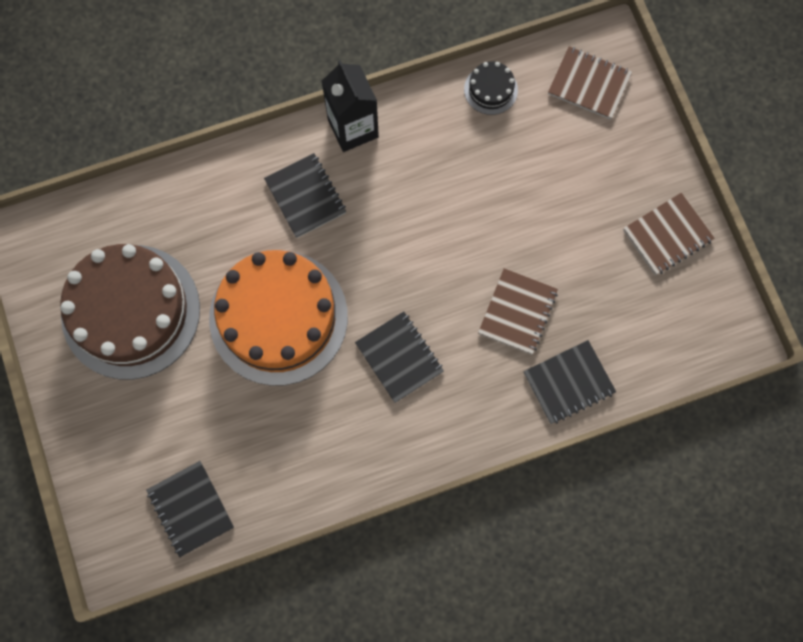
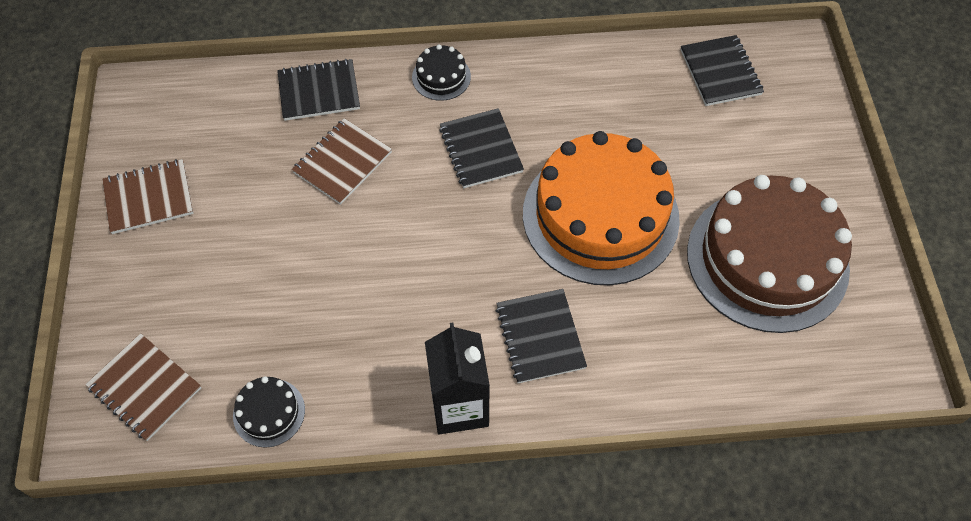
camera: 165 degrees left, 15 degrees down
(460, 430) = (441, 77): none -> black cake

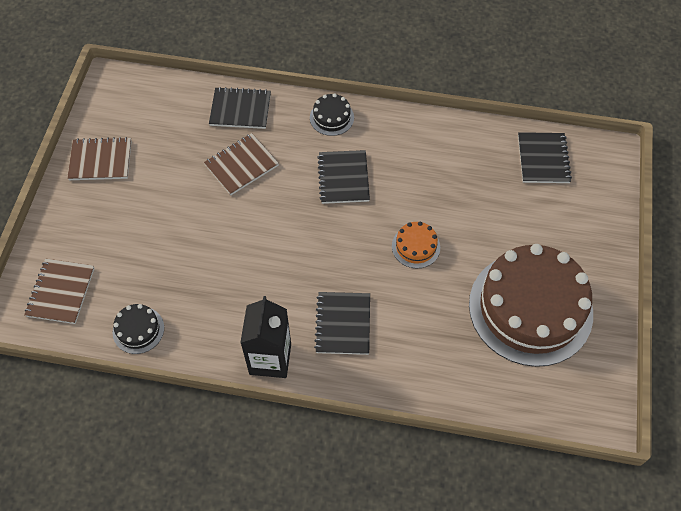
camera: 15 degrees right, 0 degrees up
(145, 388) = (61, 292): brown notebook -> brown notebook turned 45 degrees clockwise
(600, 216) = (416, 246): orange cake -> orange cake, size x0.41

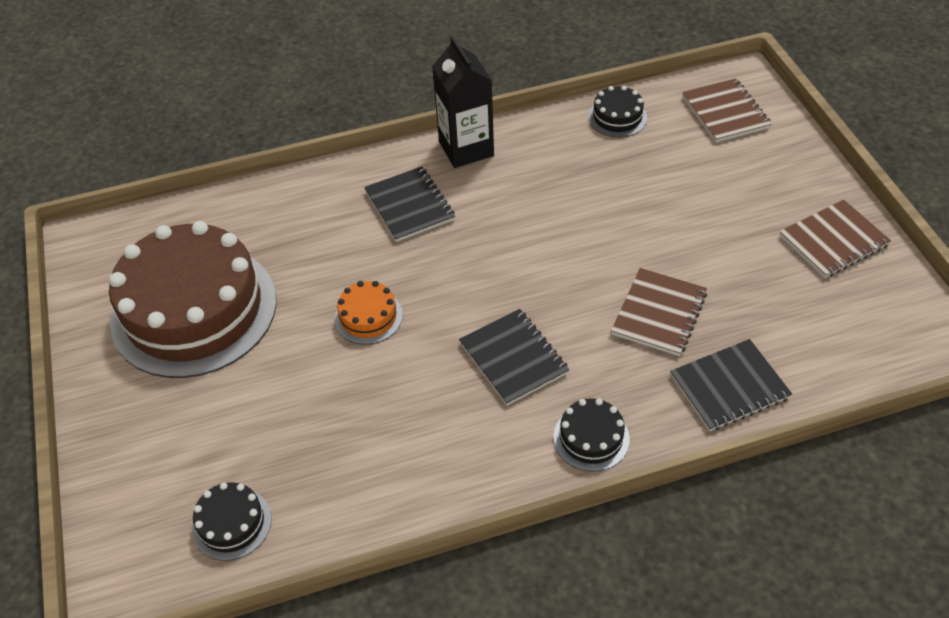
camera: 155 degrees right, 10 degrees down
(543, 159) = (232, 523): black notebook -> black cake

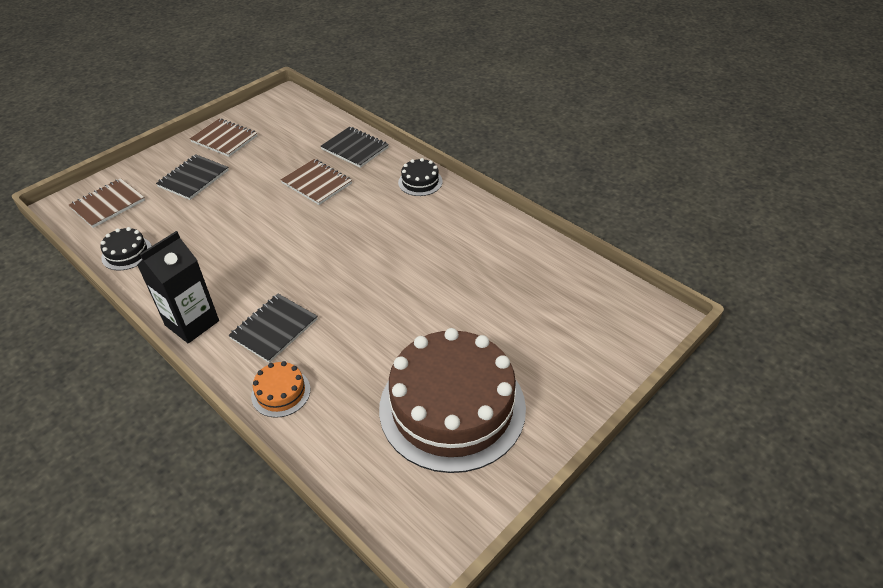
camera: 120 degrees left, 5 degrees down
(232, 523) = (584, 292): black cake -> none
(368, 317) = (395, 303): orange cake -> orange cake (281, 392)
(513, 358) = (386, 226): black notebook -> black notebook (193, 178)
(659, 313) = (317, 183): brown notebook -> brown notebook turned 45 degrees clockwise

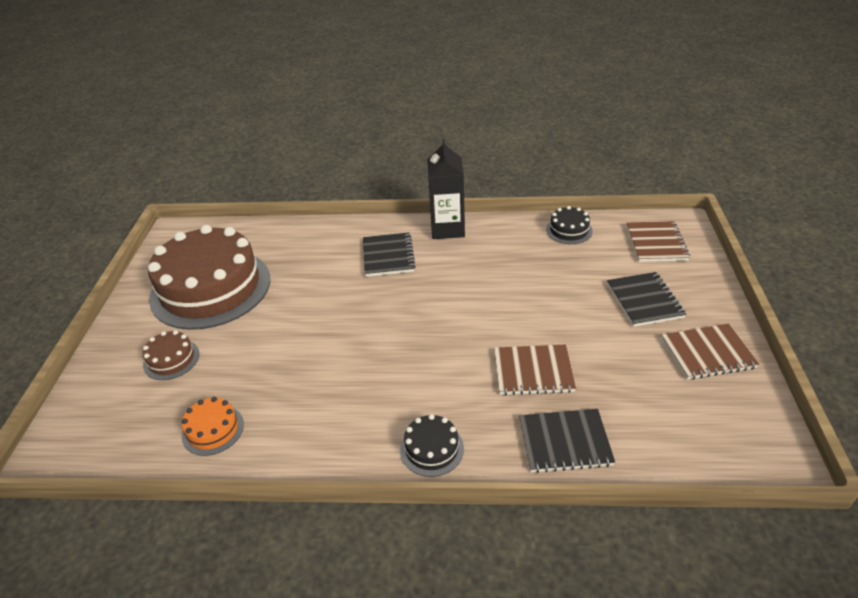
camera: 140 degrees right, 5 degrees down
(281, 392) = (336, 235): orange cake -> orange cake (213, 430)
(534, 343) = (171, 359): none -> brown cake

